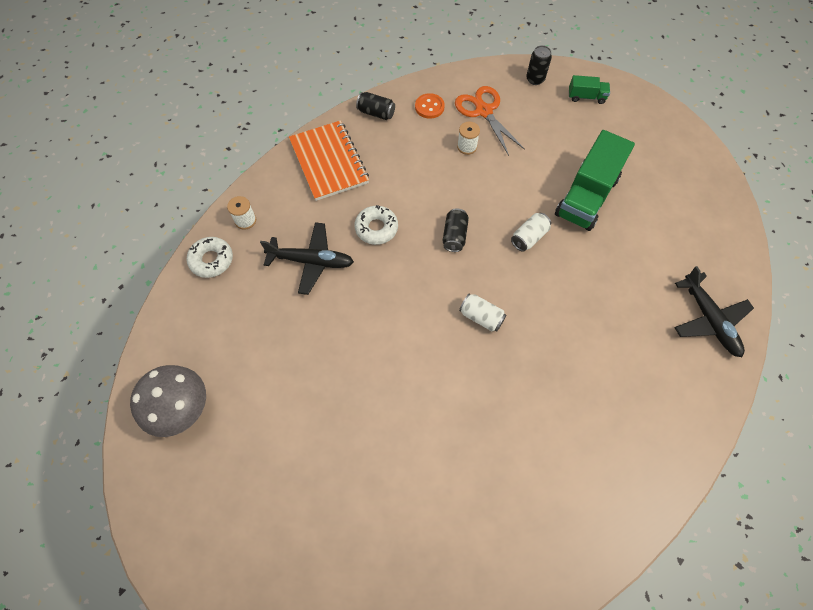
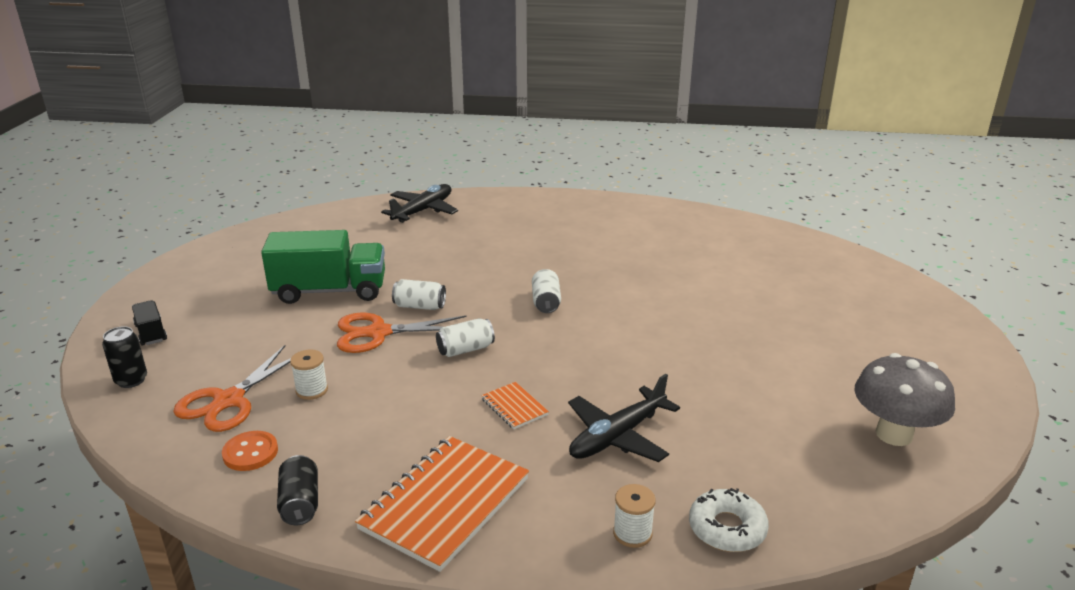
camera: 125 degrees left, 35 degrees down
(311, 261) = (618, 436): black plane -> black plane turned 105 degrees counterclockwise
(376, 228) = (514, 407): white donut -> orange notebook
(454, 236) = (465, 349): black can -> white can
(508, 200) = (378, 333): none -> orange scissors
(586, 97) = (151, 333): green truck -> black truck

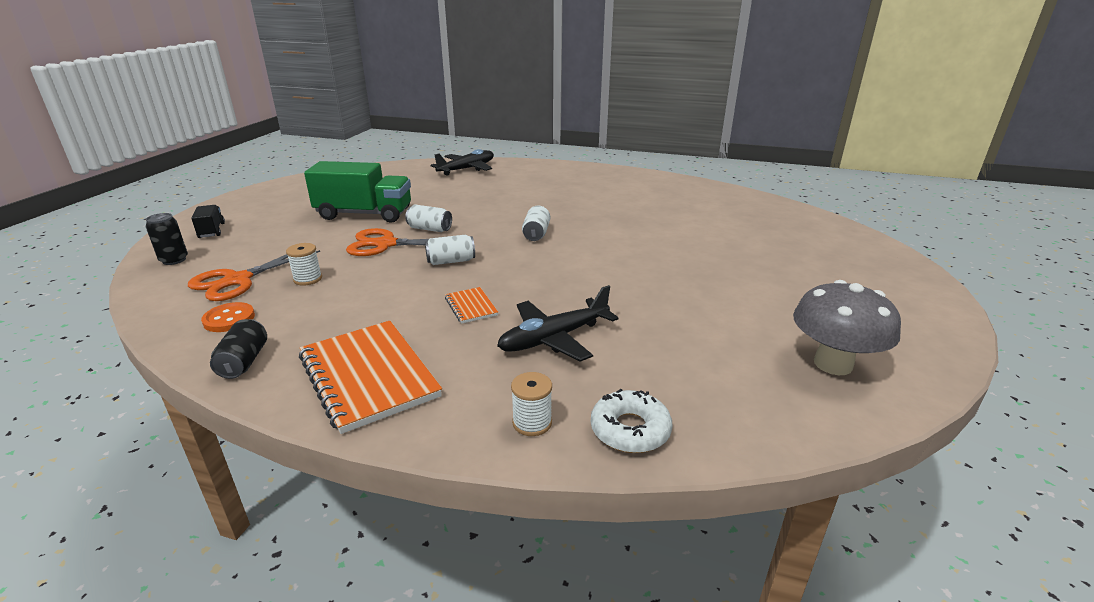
camera: 10 degrees right, 0 degrees up
(445, 504) = (368, 376): orange notebook -> orange notebook turned 75 degrees counterclockwise

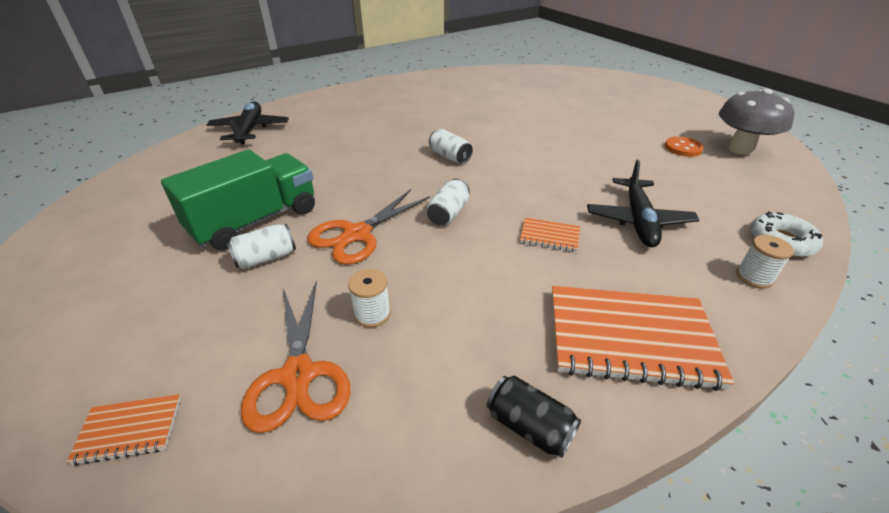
camera: 50 degrees left, 10 degrees up
(174, 260) = (129, 430): black can -> orange notebook
(211, 231) = (83, 359): black truck -> none
(229, 319) = (404, 413): orange button -> orange button (683, 148)
(429, 229) = (360, 198): white can -> white can (266, 258)

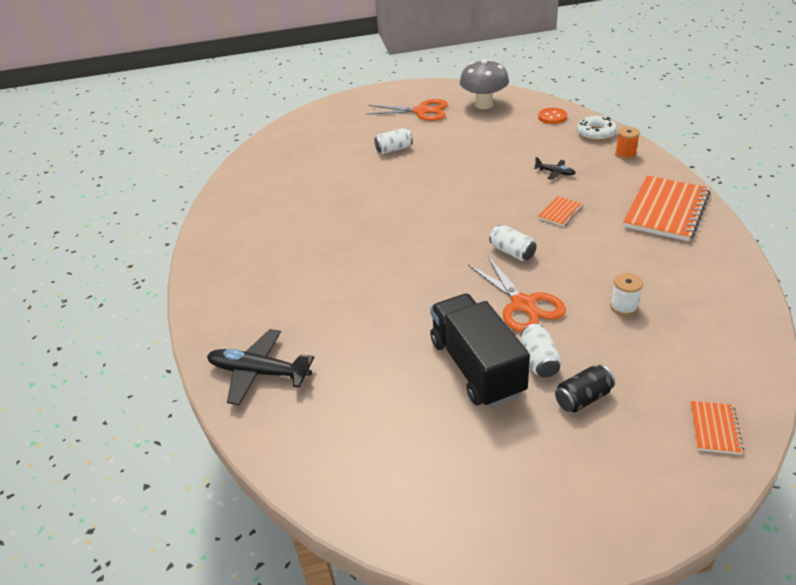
camera: 65 degrees left, 0 degrees up
(255, 221) = (476, 367): green truck -> black truck
(298, 375) = (676, 346): orange scissors -> orange scissors (421, 111)
(450, 157) = (418, 235): white can -> white can (394, 149)
(529, 426) = (724, 260): black can -> black can (583, 398)
(638, 220) = (555, 172): black plane -> black plane, size x0.50
(683, 148) = (470, 125): orange button -> orange button (552, 117)
(754, 277) = (625, 154): white spool -> orange spool

